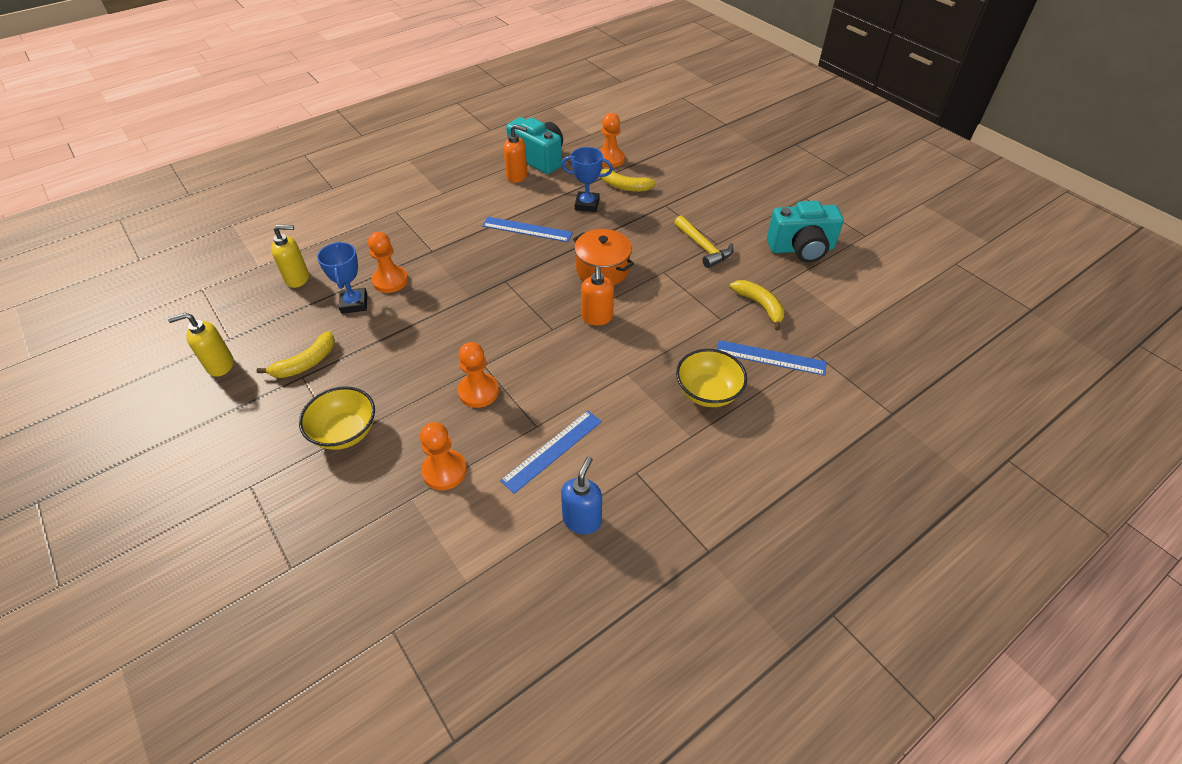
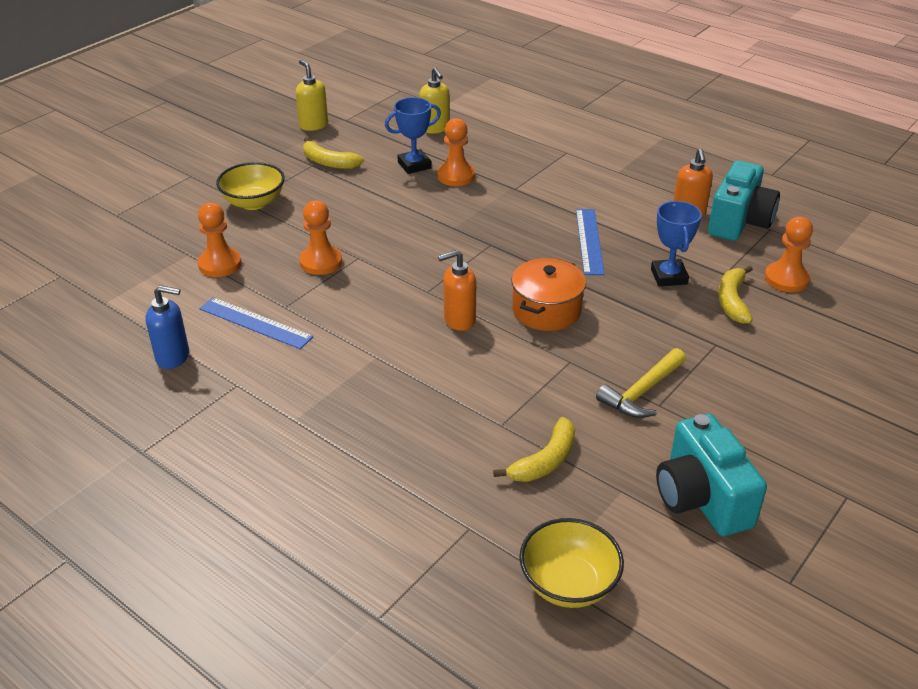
camera: 75 degrees right, 10 degrees down
(707, 392) = (366, 426): yellow bowl -> yellow bowl (568, 584)
(770, 357) = (446, 479): blue ruler -> none

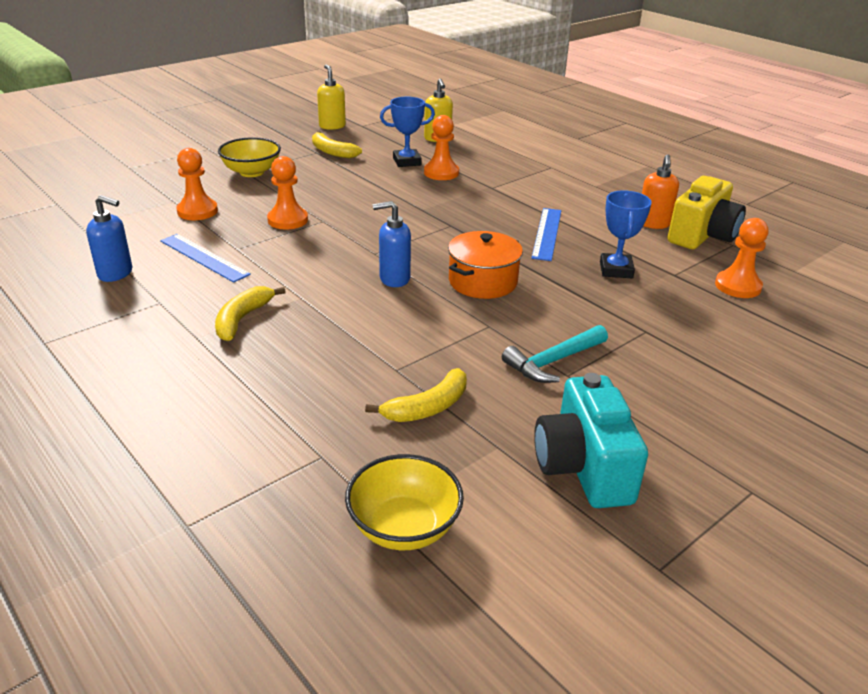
camera: 10 degrees right, 5 degrees down
(459, 320) = (394, 279): orange soap dispenser -> blue soap dispenser
(642, 392) = (553, 361): yellow hammer -> turquoise hammer
(732, 301) = (675, 297): yellow banana -> yellow banana (242, 319)
(739, 222) = (702, 236): turquoise camera -> yellow camera

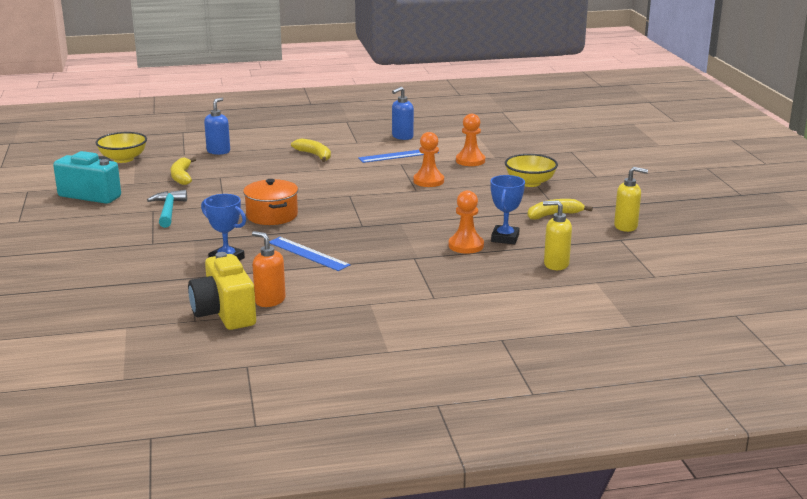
camera: 120 degrees right, 10 degrees down
(394, 279) = (309, 194): blue soap dispenser -> blue soap dispenser (218, 151)
(737, 286) = (145, 293): orange pawn -> none

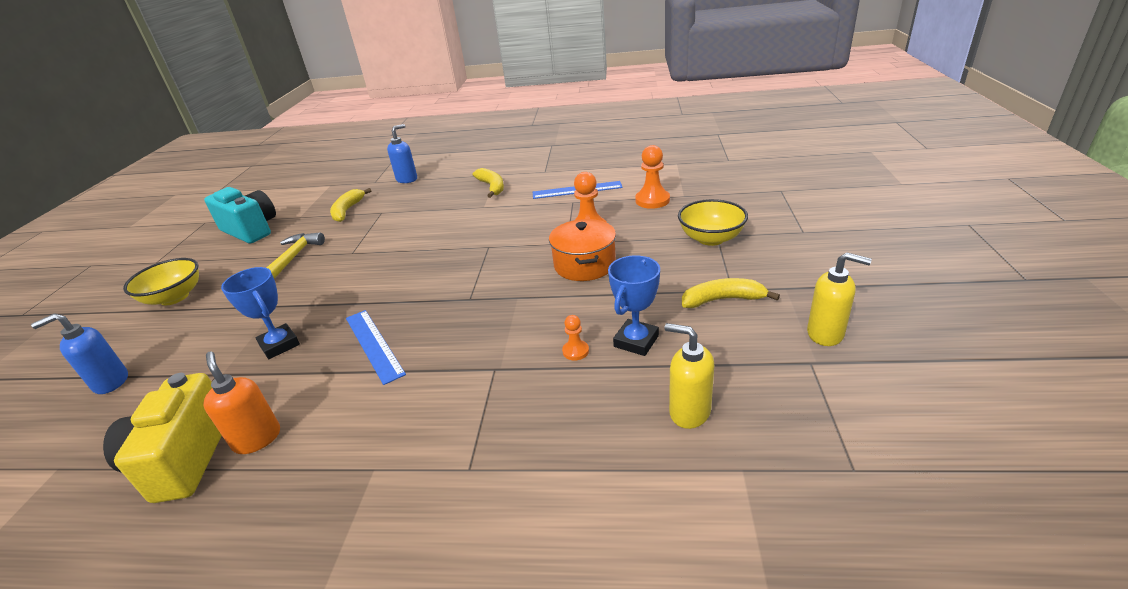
camera: 20 degrees right, 10 degrees up
(123, 159) = (319, 186): yellow bowl -> yellow bowl (174, 297)
(168, 211) = (294, 257): turquoise hammer -> yellow hammer
(272, 215) = (385, 273): orange pot -> orange pot (584, 265)
(402, 137) = (595, 165): blue soap dispenser -> blue soap dispenser (110, 382)
(466, 245) = (575, 351): orange pawn -> orange pawn, size x0.54

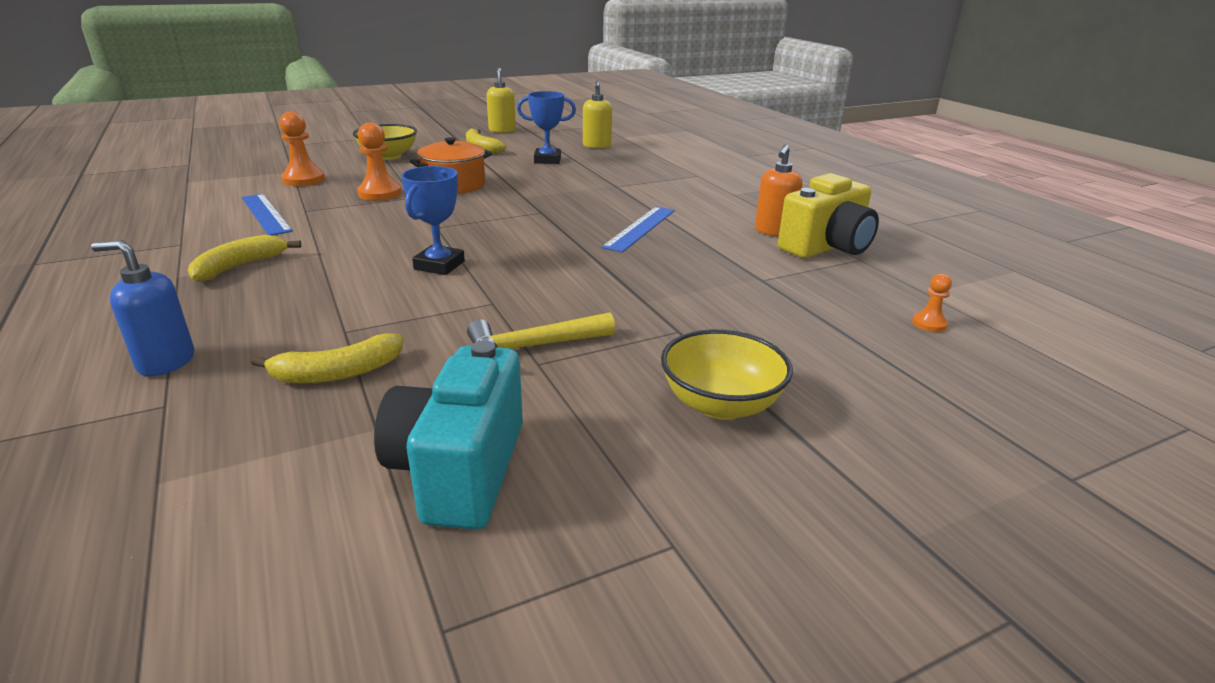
camera: 125 degrees left, 5 degrees down
(110, 382) = (860, 335): blue soap dispenser -> none
(279, 345) = (692, 268): blue trophy -> blue trophy (439, 265)
(575, 351) = (573, 171): orange pawn -> orange pawn (929, 324)

